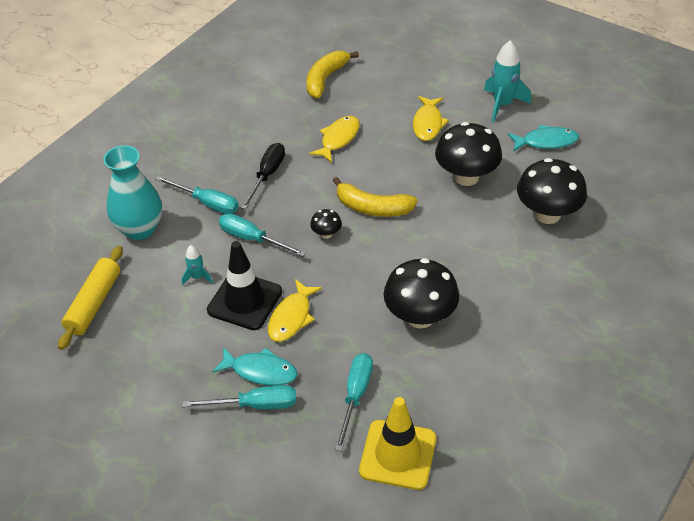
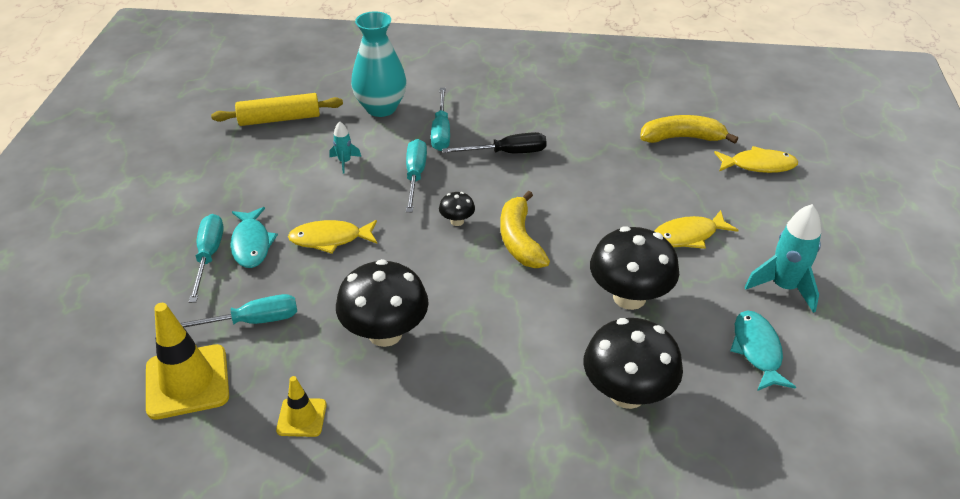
camera: 60 degrees right, 5 degrees down
(244, 301) = (333, 201): black traffic cone -> none
(255, 405) = (209, 256): turquoise screwdriver -> turquoise screwdriver turned 150 degrees counterclockwise
(338, 139) = (601, 179): yellow fish -> yellow fish (758, 165)
(475, 391) = (301, 417): none -> yellow traffic cone
(546, 141) = (757, 350): turquoise fish -> turquoise fish turned 150 degrees counterclockwise

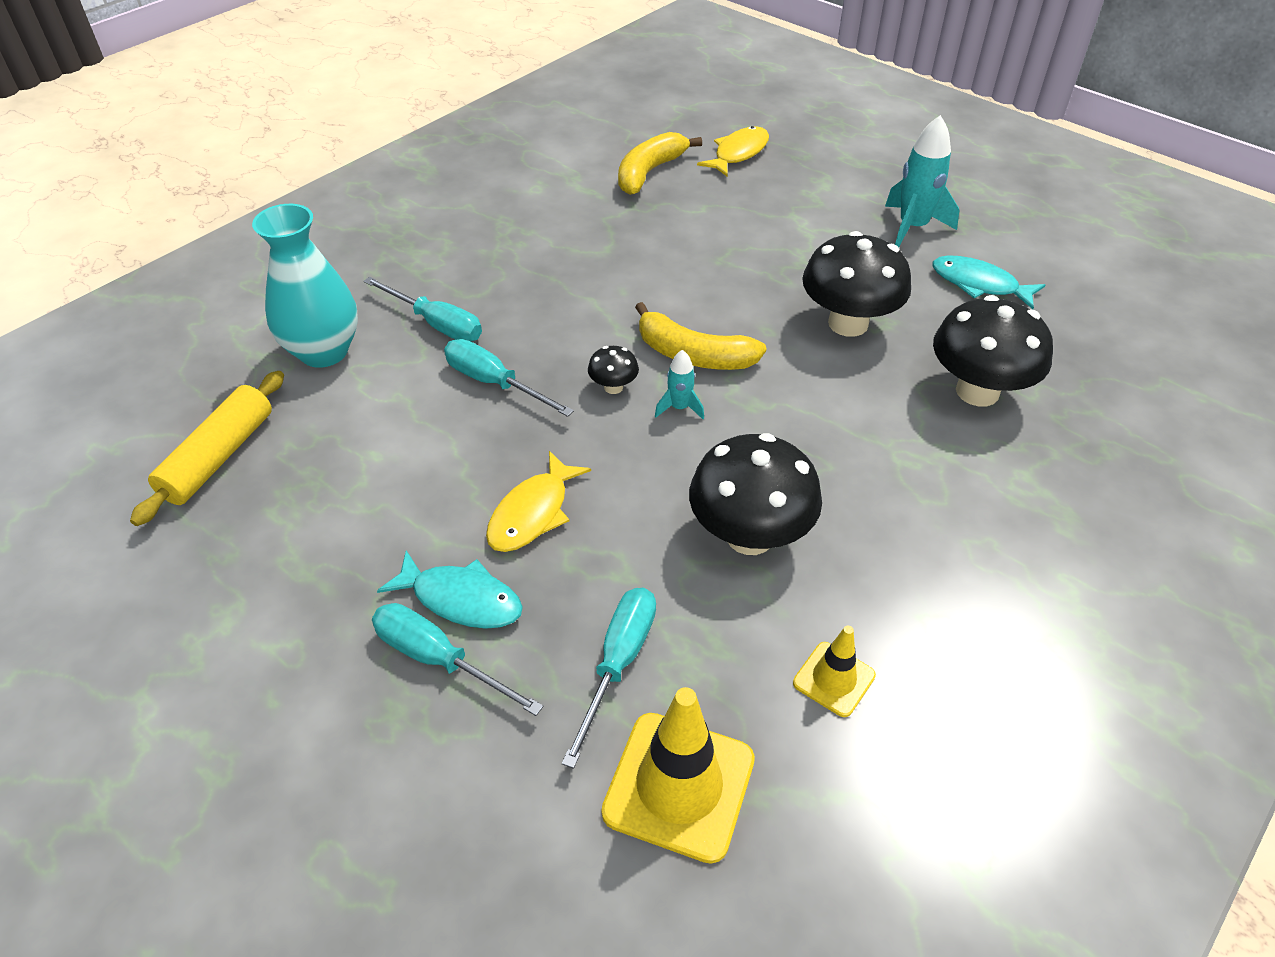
camera: 55 degrees left, 5 degrees up
(344, 162) = (393, 433): turquoise rocket -> turquoise rocket (679, 408)
(507, 153) = (537, 293): black screwdriver -> none
(688, 236) = (795, 243): yellow fish -> none

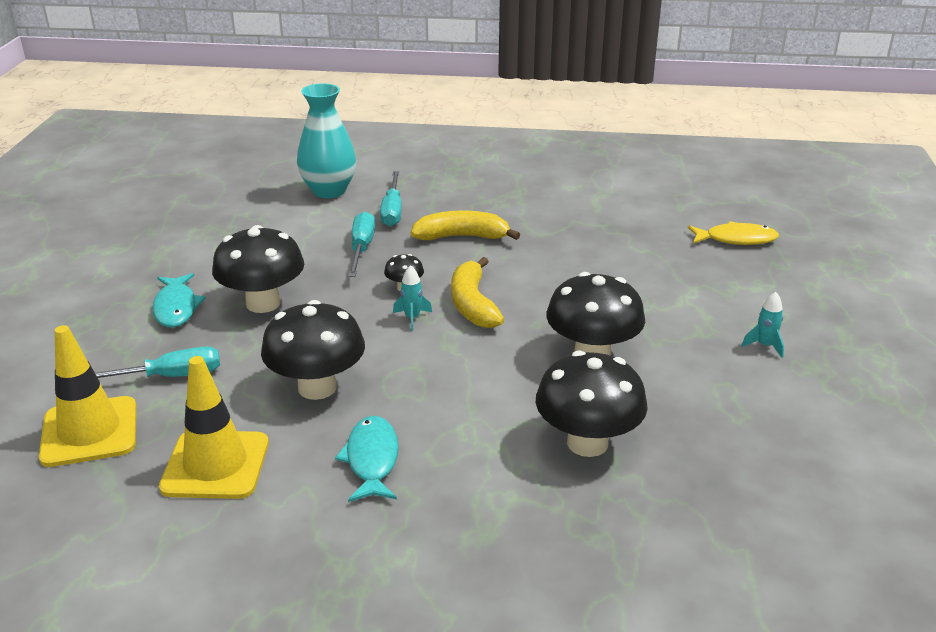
camera: 55 degrees right, 15 degrees down
(219, 457) = (218, 200): yellow rolling pin -> none
(439, 659) = (128, 318): turquoise screwdriver -> none
(532, 513) = (263, 303): yellow fish -> black mushroom
(649, 172) = (653, 216): yellow banana -> yellow banana (462, 237)
(834, 679) = (215, 465): yellow traffic cone -> yellow traffic cone, size x1.83
(912, 227) = (764, 346): turquoise rocket -> turquoise rocket, size x0.53
(979, 284) = (735, 403): turquoise fish -> turquoise fish (372, 459)

